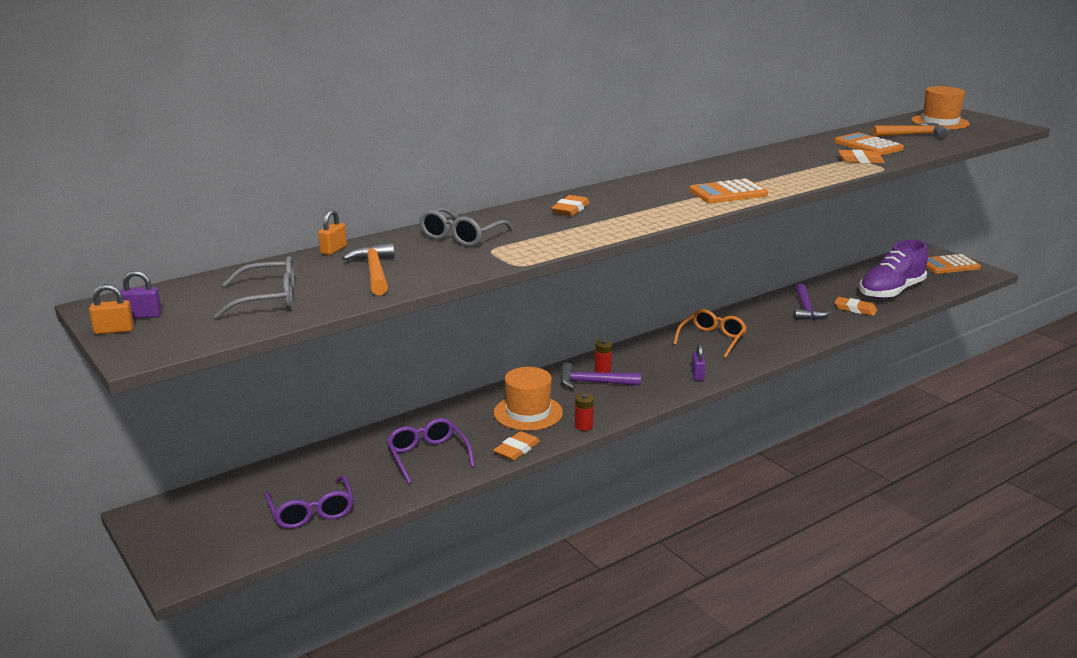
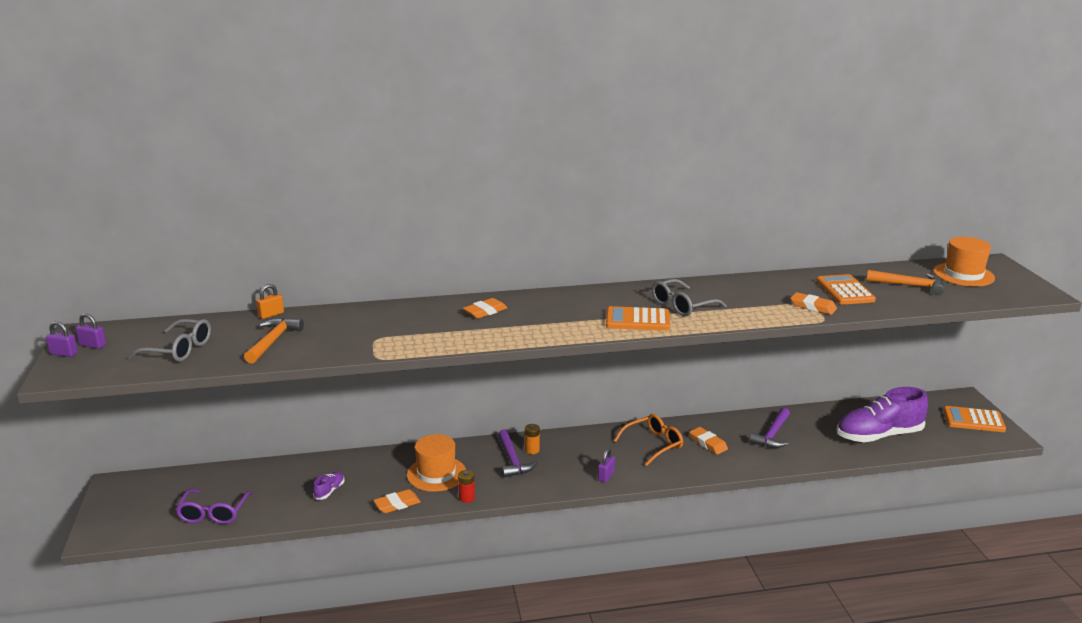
camera: 25 degrees right, 0 degrees up
(114, 330) = (64, 353): orange padlock -> purple padlock
(427, 456) = (329, 491): purple glasses -> purple shoe
(461, 236) = (371, 321): grey glasses -> grey glasses (682, 306)
(593, 383) = (512, 460): purple hammer -> purple hammer turned 135 degrees counterclockwise
(602, 370) = (532, 450): red battery -> orange battery
(855, 309) = (821, 446): orange eraser -> orange eraser (708, 443)

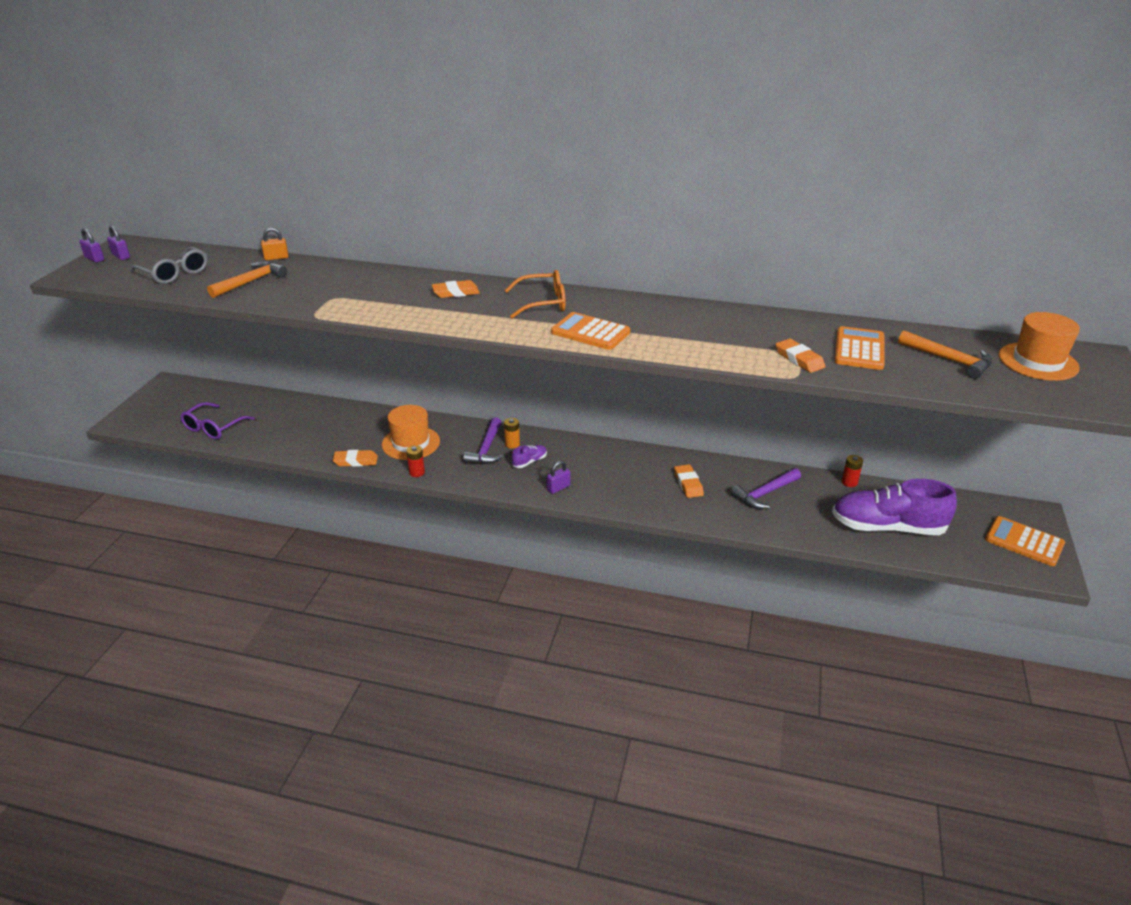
camera: 25 degrees right, 10 degrees up
(329, 491) = (313, 434): purple shoe -> purple shoe (529, 461)
(653, 444) = (632, 470): orange glasses -> orange glasses (543, 303)
(682, 306) = (654, 327): grey glasses -> none
(825, 409) = (849, 482): none -> red battery

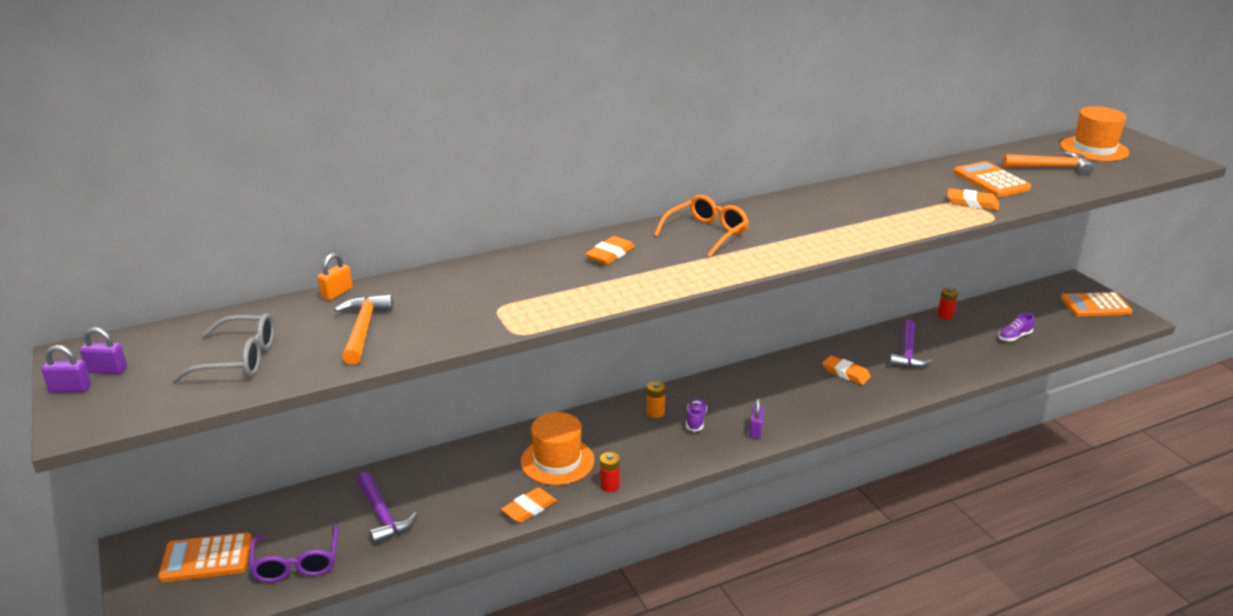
camera: 40 degrees left, 5 degrees down
(486, 449) = (639, 429): purple hammer -> purple hammer (382, 515)
(590, 332) = (796, 243): orange calculator -> orange calculator (206, 558)
(887, 527) = (1014, 337): purple shoe -> purple shoe, size x0.41

